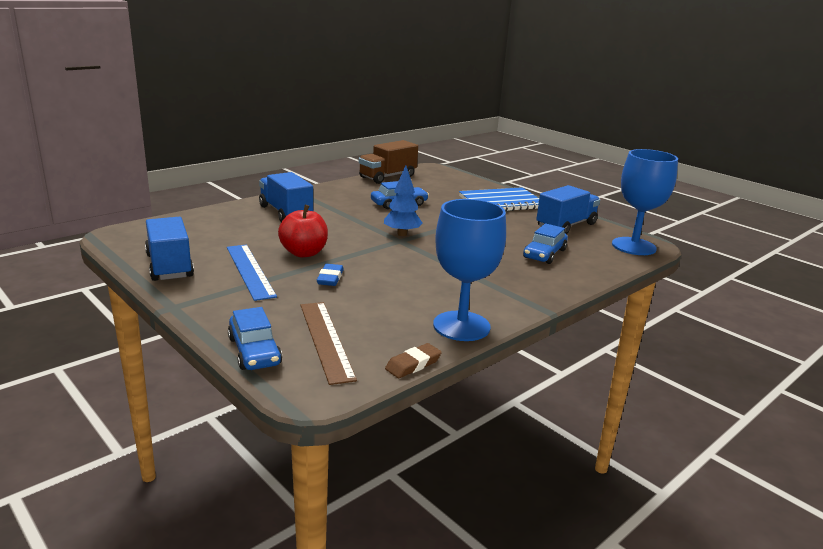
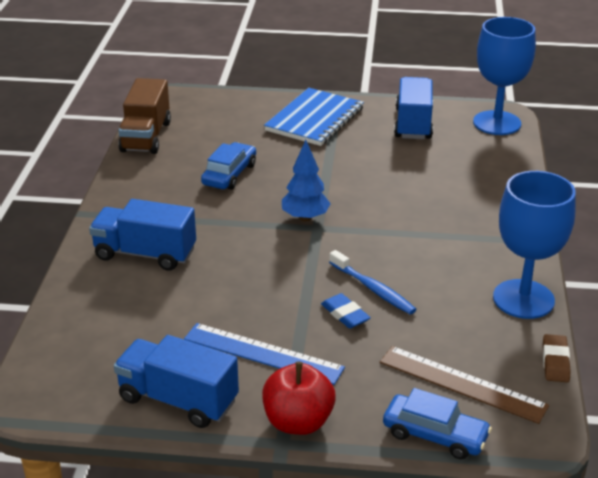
camera: 40 degrees left, 10 degrees up
(304, 253) = (266, 298): red apple -> red apple (298, 422)
(372, 276) = (373, 289): none -> blue toothbrush
(544, 254) = (451, 173): blue car -> none

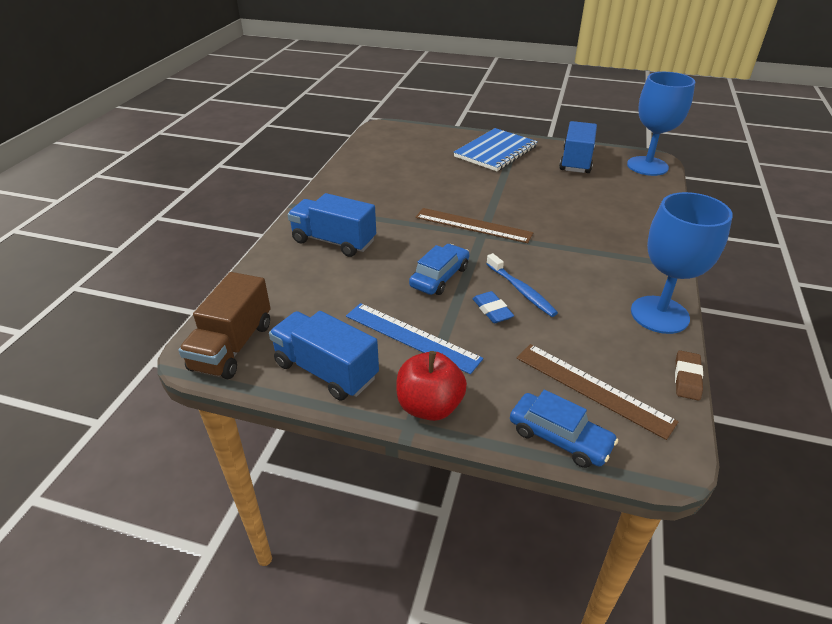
camera: 10 degrees right, 5 degrees up
(146, 136) = (360, 154): brown truck -> brown truck (232, 346)
(229, 174) = (418, 186): blue car -> blue car (440, 277)
(305, 217) = (473, 225): blue tree -> brown ruler

